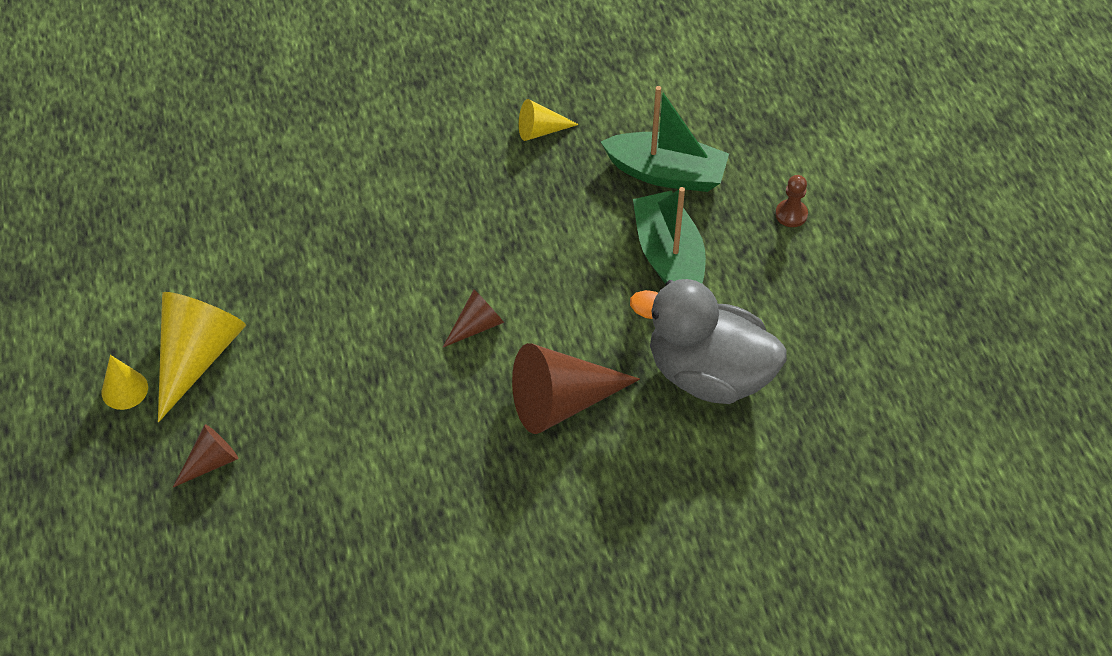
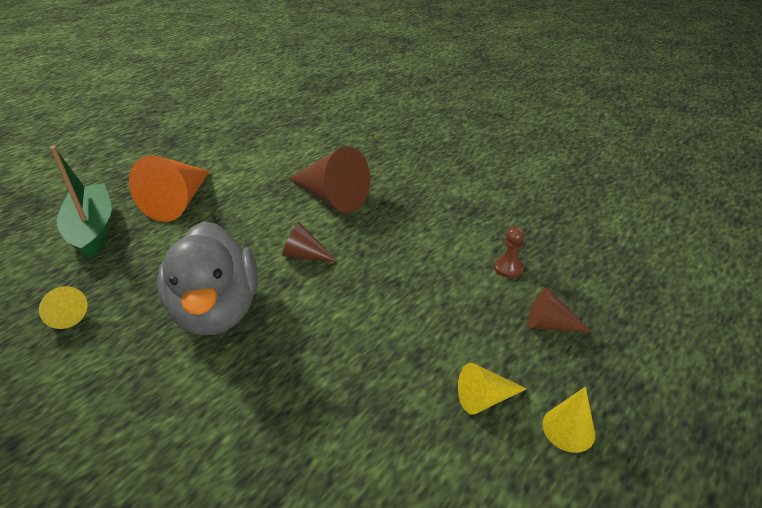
camera: 125 degrees left, 15 degrees down
(197, 356) = (484, 398): yellow cone -> yellow cone, size x0.52
(669, 256) = (178, 202): green boat -> orange cone
(708, 374) = (264, 159): grey duck -> grey duck (216, 310)
(791, 214) = (110, 172): brown pawn -> brown pawn (508, 268)

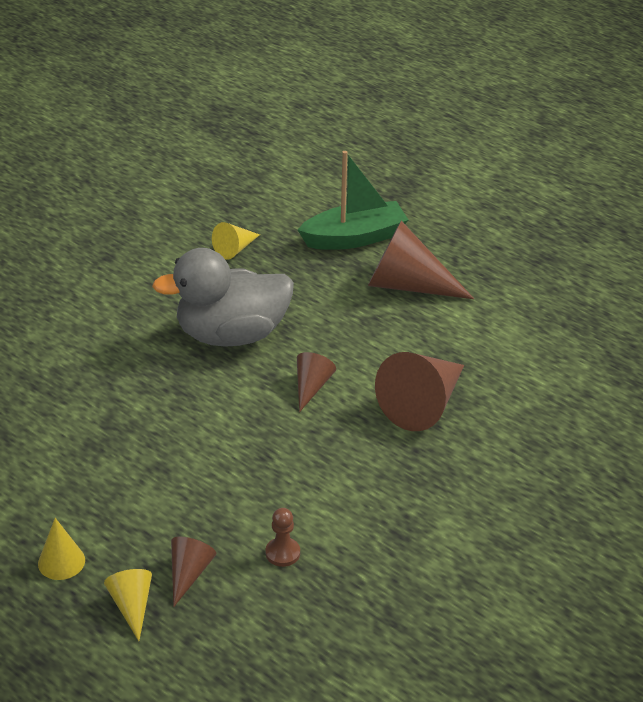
camera: 90 degrees right, 0 degrees up
(178, 202) = (407, 285): orange cone -> brown cone
(484, 398) = (103, 509): yellow cone -> yellow cone (132, 606)

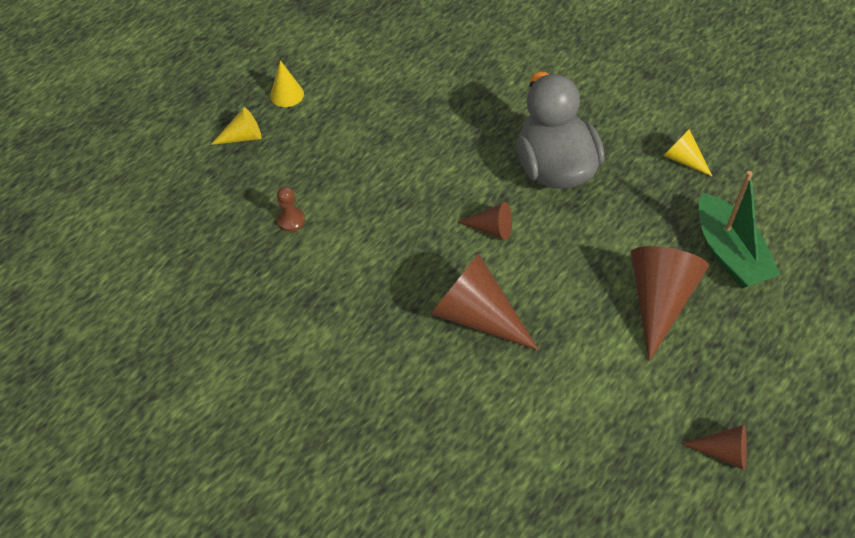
camera: 90 degrees right, 15 degrees up
(189, 574) = (272, 165): brown cone -> brown cone (723, 452)

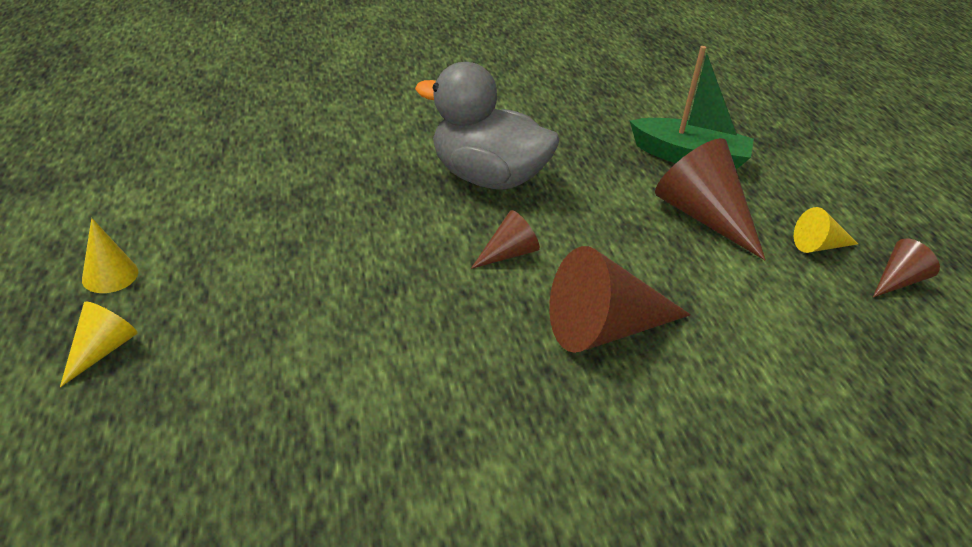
camera: 55 degrees left, 15 degrees down
(291, 220) = (291, 389): brown pawn -> none
(683, 159) = (568, 120): yellow cone -> yellow cone (818, 246)

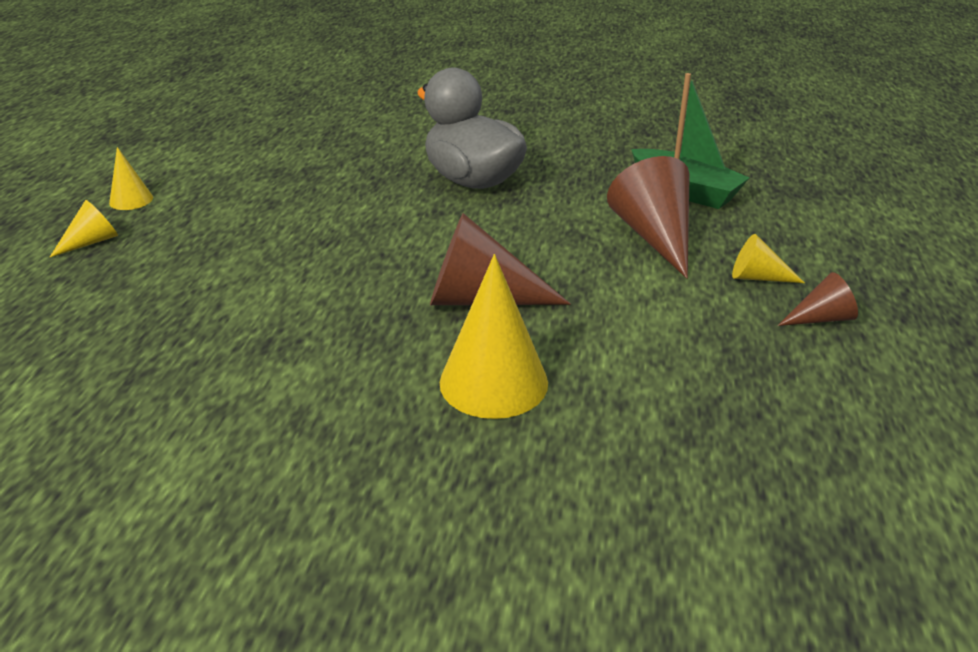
camera: 25 degrees right, 5 degrees down
(508, 253) = (443, 235): brown cone -> none
(693, 432) = (493, 382): none -> yellow cone

